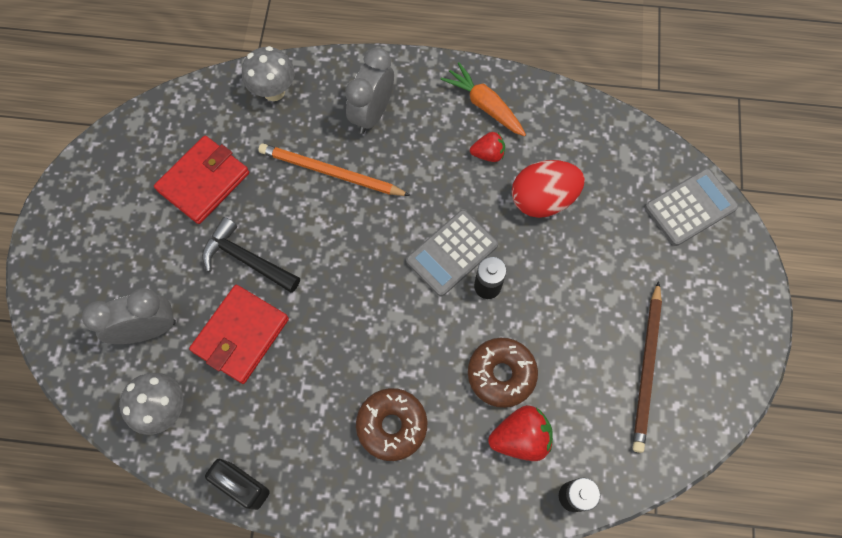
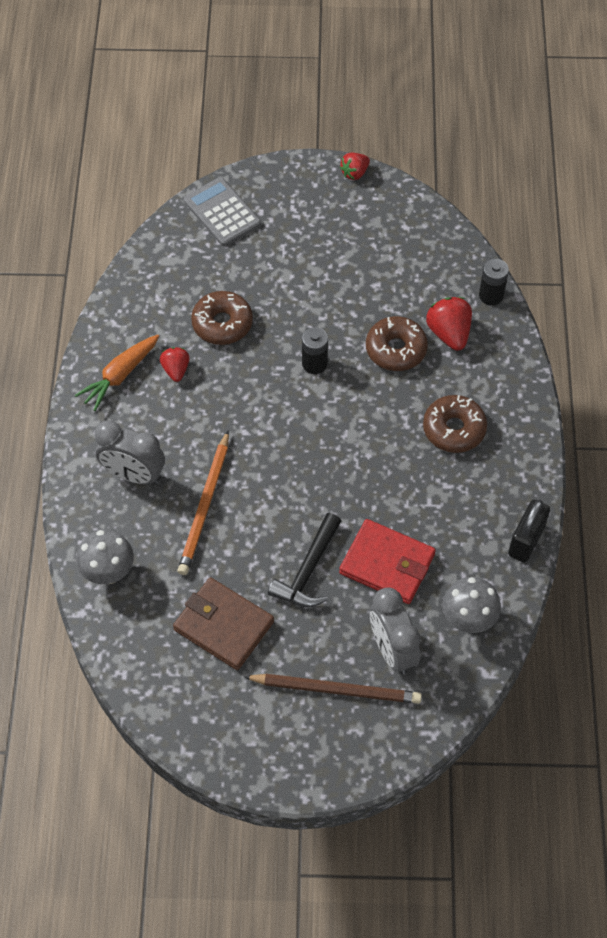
camera: 95 degrees left, 10 degrees down
(204, 182) = (223, 626): red wallet -> brown wallet
(452, 253) = (284, 394): grey calculator -> none
(543, 199) = (222, 324): red egg -> brown donut
(646, 368) = (376, 246): brown pencil -> brown pencil (336, 690)
(755, 355) = (355, 173): none -> red strawberry

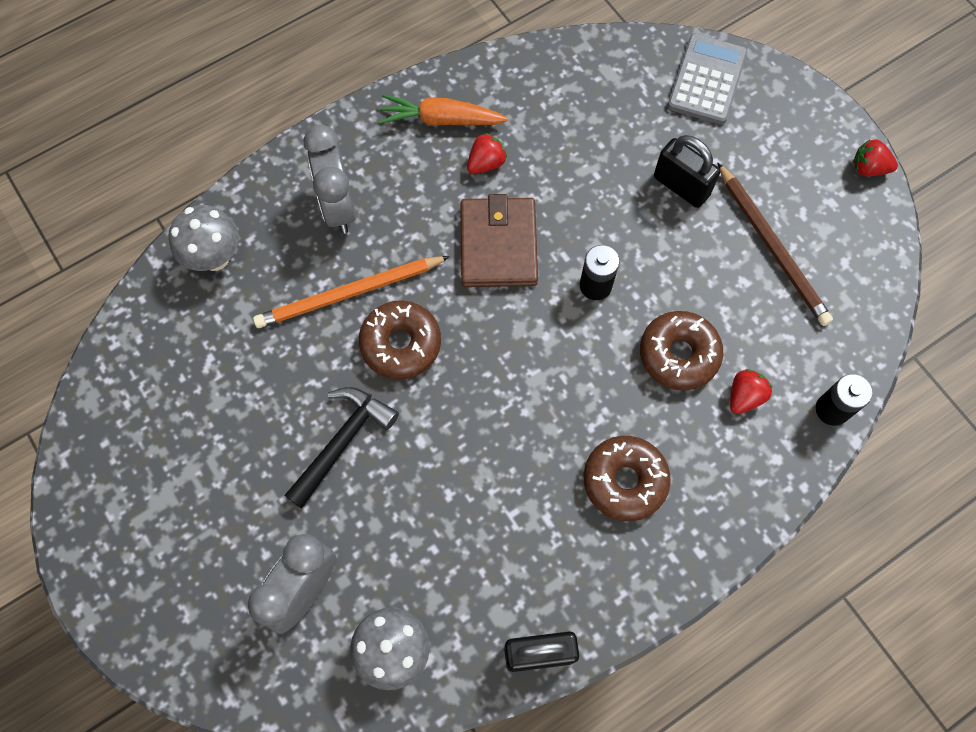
camera: 55 degrees right, 10 degrees up
(222, 324) = (574, 168): brown donut -> brown donut (401, 344)
(223, 626) = (225, 401): brown wallet -> brown wallet (498, 245)
(284, 275) = (681, 186): none -> black padlock
(308, 570) = (342, 442): black hammer -> black hammer turned 135 degrees clockwise
(336, 690) = (221, 562): brown pencil -> brown pencil (772, 247)
(387, 564) = (405, 518): red wallet -> none
(449, 333) = (744, 396): red strawberry -> red strawberry, size x0.64

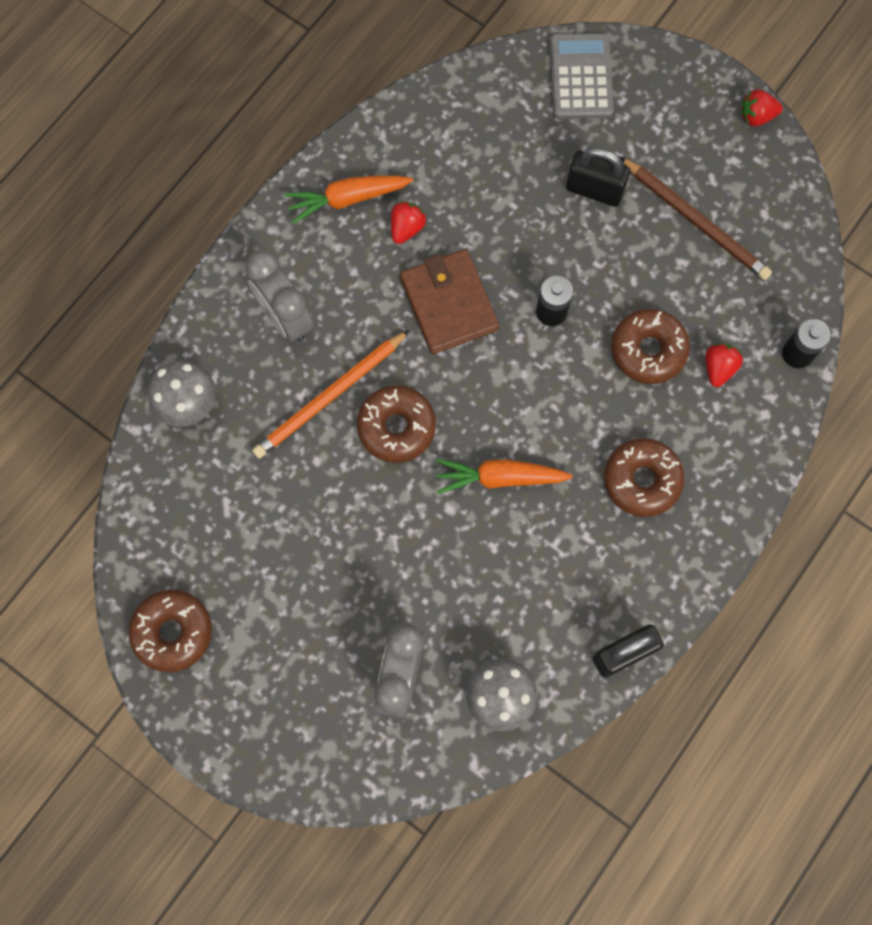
camera: 20 degrees left, 5 degrees up
(104, 465) = (173, 632): none -> brown donut
(342, 442) = (380, 534): black hammer -> none
(482, 428) = (499, 477): none -> orange carrot

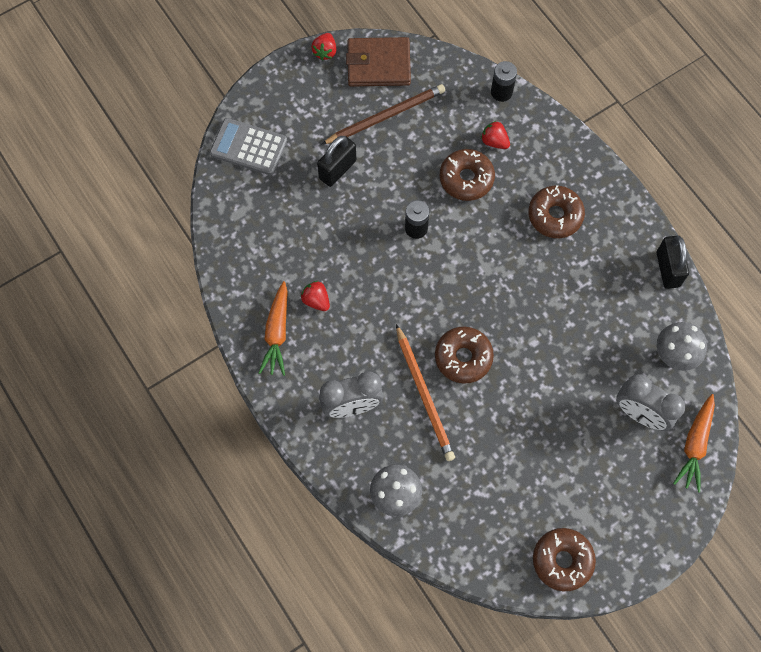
camera: 70 degrees left, 5 degrees down
(449, 303) = (384, 292): brown wallet -> brown wallet (378, 64)
(499, 477) = (523, 303): orange carrot -> orange carrot (694, 445)

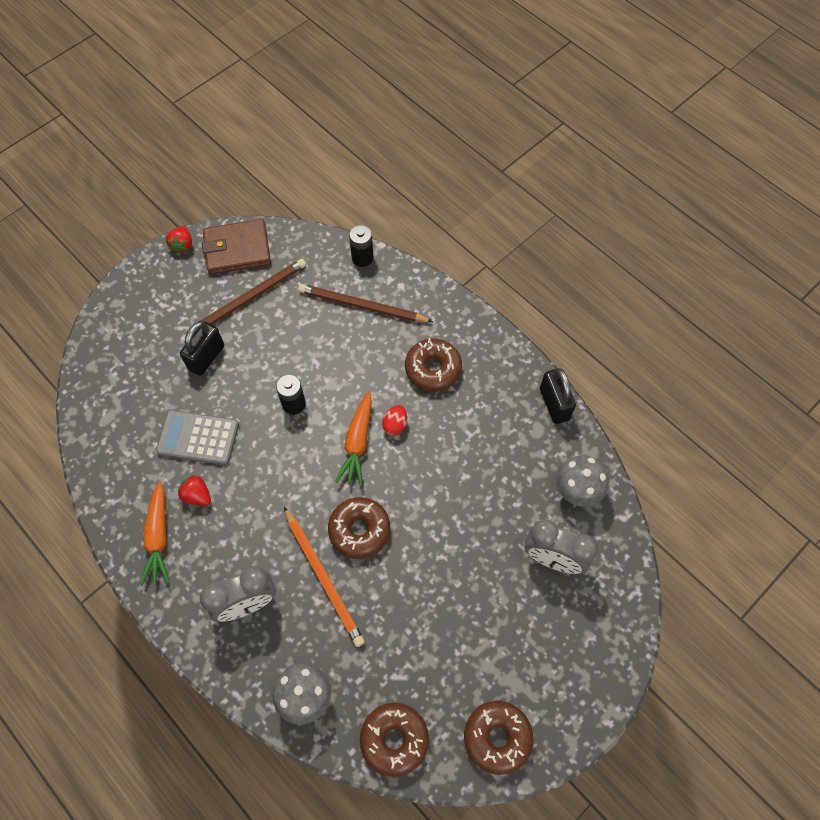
camera: 10 degrees left, 5 degrees down
(248, 147) = (112, 349): grey calculator -> grey calculator (198, 438)
(466, 179) = (338, 346): brown donut -> brown donut (394, 739)
(494, 141) = (362, 306): red strawberry -> brown pencil
(510, 264) = (395, 425): none -> red egg
(694, 445) = (614, 582): orange carrot -> orange carrot (357, 443)

